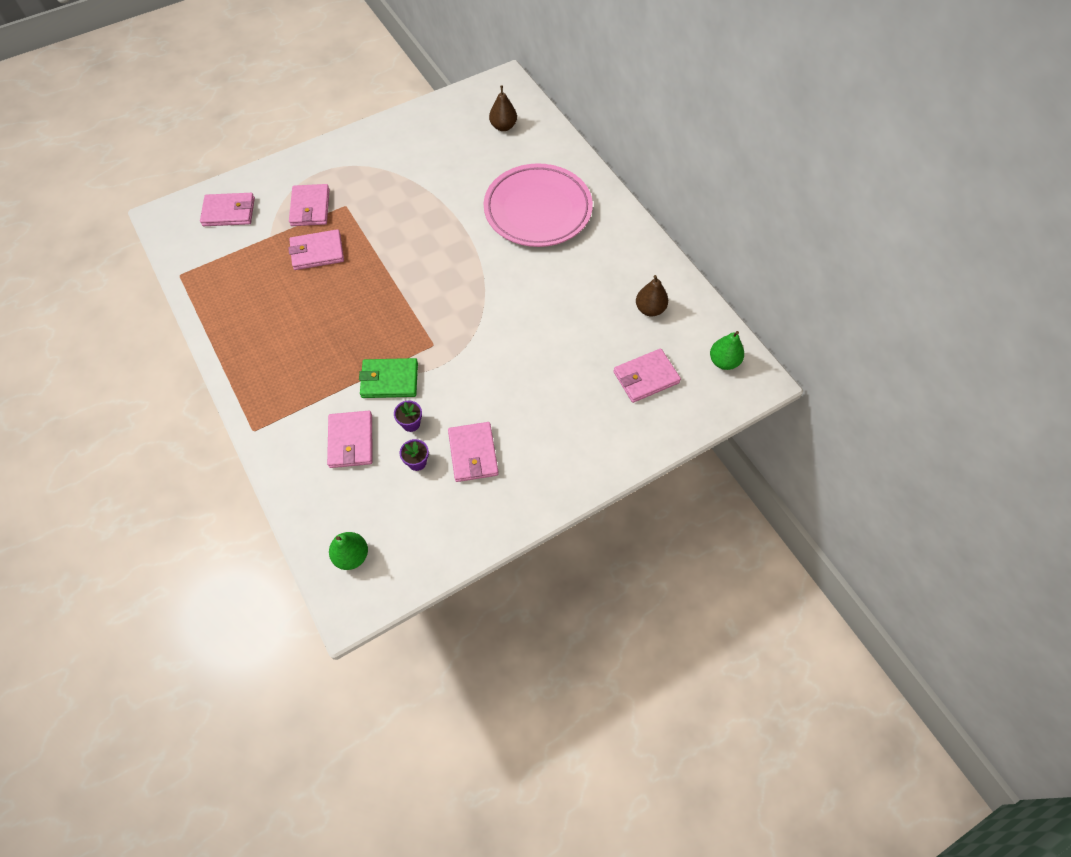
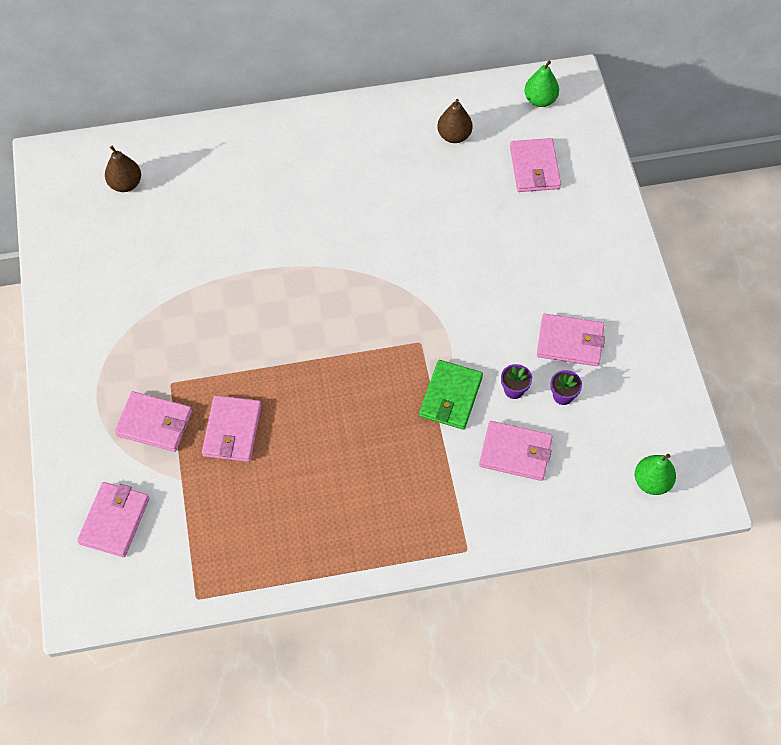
camera: 70 degrees left, 0 degrees up
(538, 210) = (274, 190): pink plate -> none

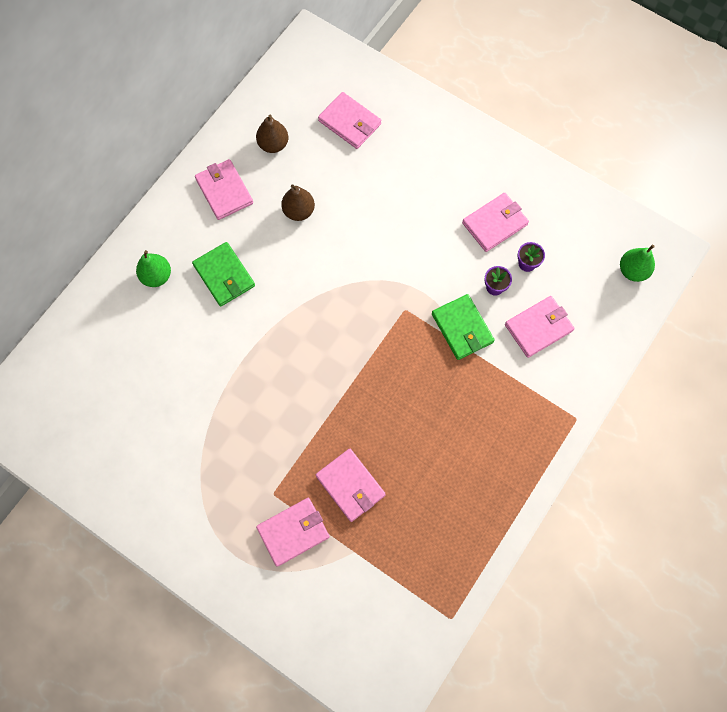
camera: 45 degrees left, 10 degrees up
(115, 520) = (341, 624): pink wallet -> pink wallet (224, 191)
(125, 184) = (78, 382): brown pear -> brown pear (299, 211)
(309, 199) = (224, 276): none -> green wallet
(540, 100) = (303, 70): green pear -> green pear (157, 276)

